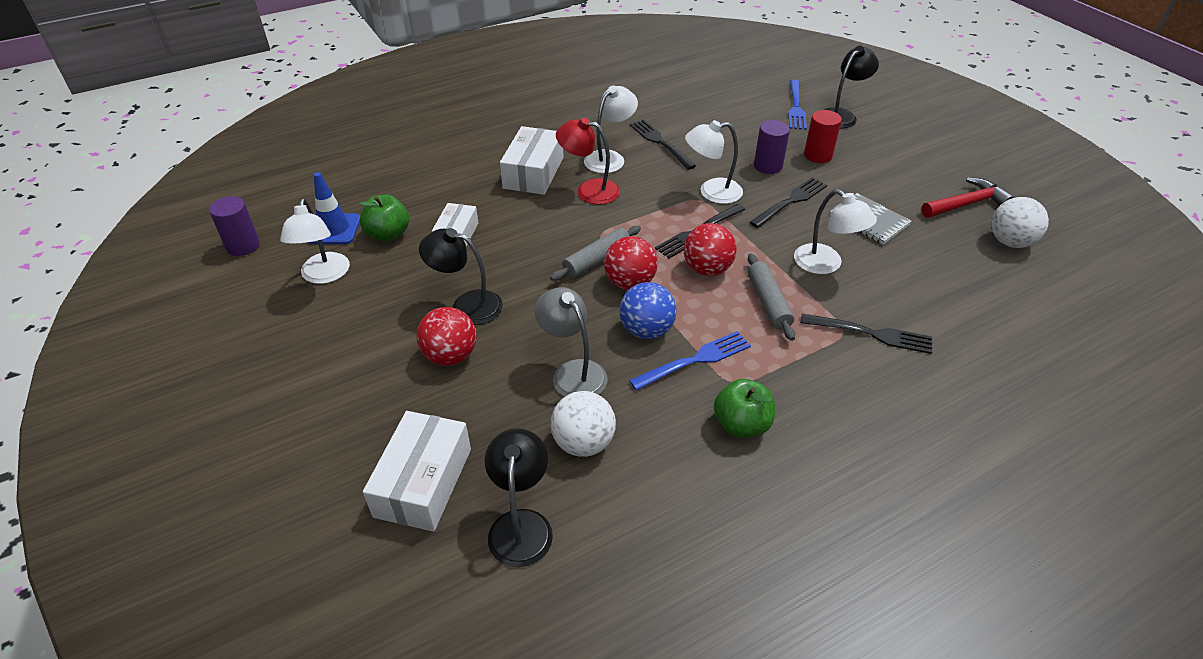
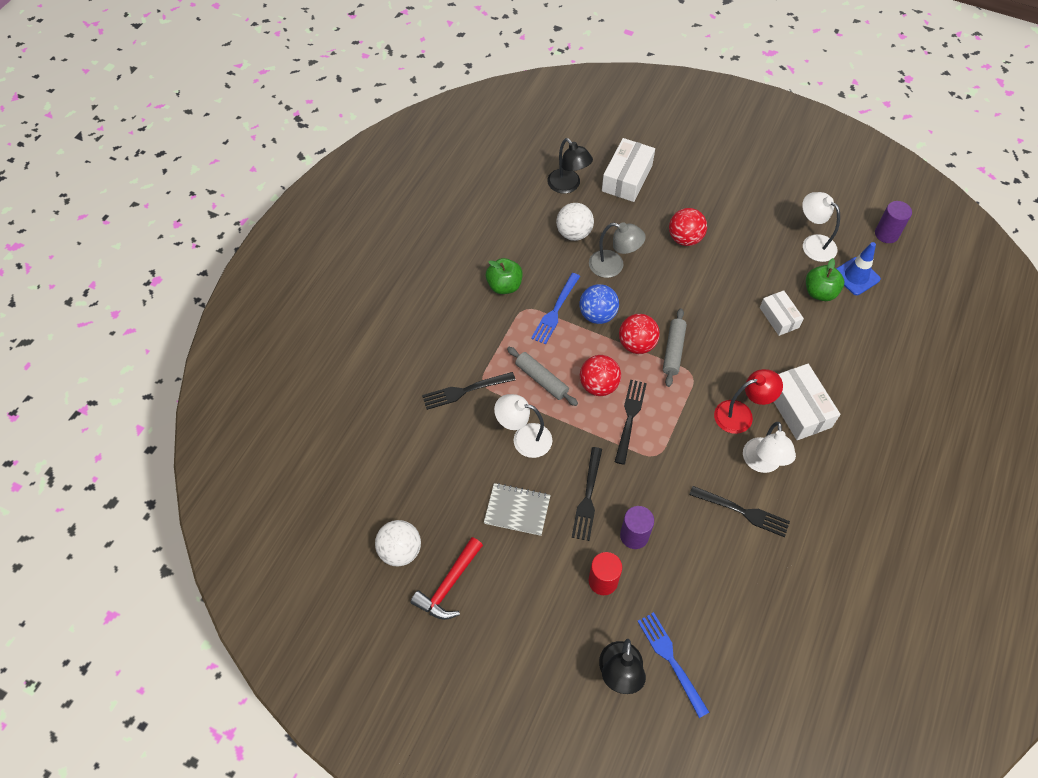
camera: 145 degrees right, 15 degrees up
(423, 482) = (627, 178): white box -> white box turned 45 degrees clockwise
(467, 305) = (712, 272): black lamp -> none
(711, 192) = (653, 470): white lamp -> none

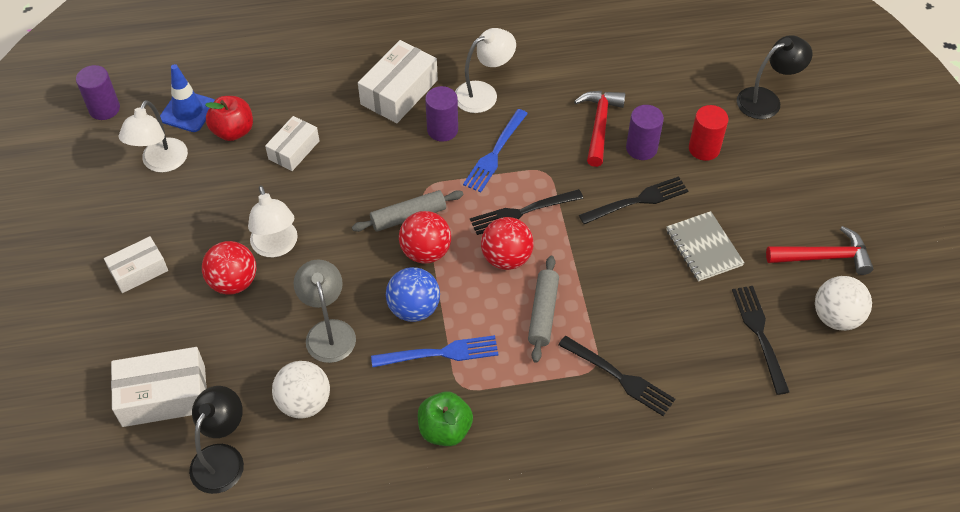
camera: 125 degrees left, 5 degrees down
(524, 438) = (625, 287): white lamp -> white lamp (276, 247)
(671, 660) = (722, 74): blue fork -> blue fork (495, 153)
(677, 522) = (599, 125): none -> red hammer
(726, 200) = (139, 271): none -> white box
(741, 414) = (442, 130): red lamp -> purple cylinder
(742, 511) = (546, 86): black fork -> black fork (759, 334)
(819, 292) = (233, 131): green apple -> red apple

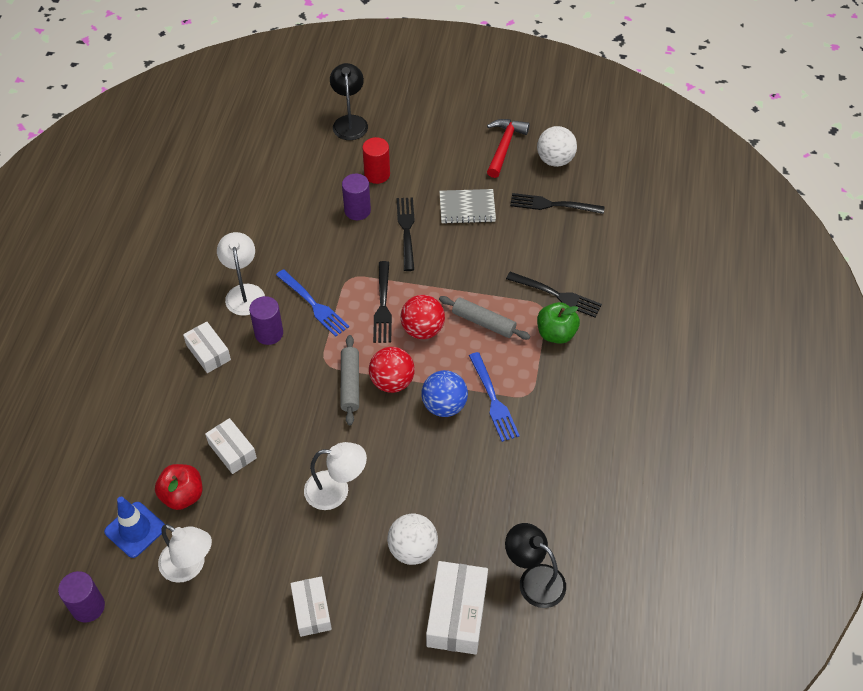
camera: 70 degrees left, 0 degrees up
(233, 282) = (359, 533): red ball -> none
(304, 402) = (503, 506): white ball -> white ball (412, 549)
(328, 331) = (441, 472): grey lamp -> none
(399, 92) = (208, 352): white box -> white box, size x0.63
(440, 353) = (493, 400): blue fork -> blue fork turned 150 degrees clockwise
(445, 430) = (562, 416): green apple -> green apple (556, 333)
(599, 125) = (320, 228): red hammer -> none
(619, 377) = (557, 295): black fork -> black fork turned 60 degrees clockwise

